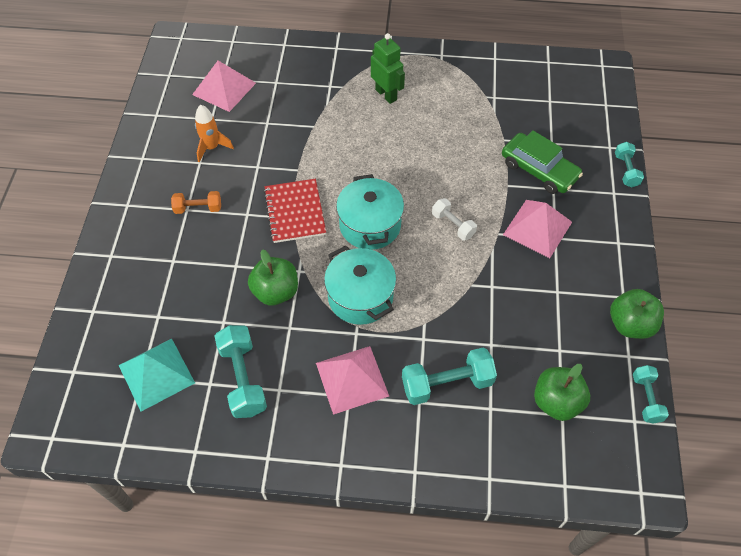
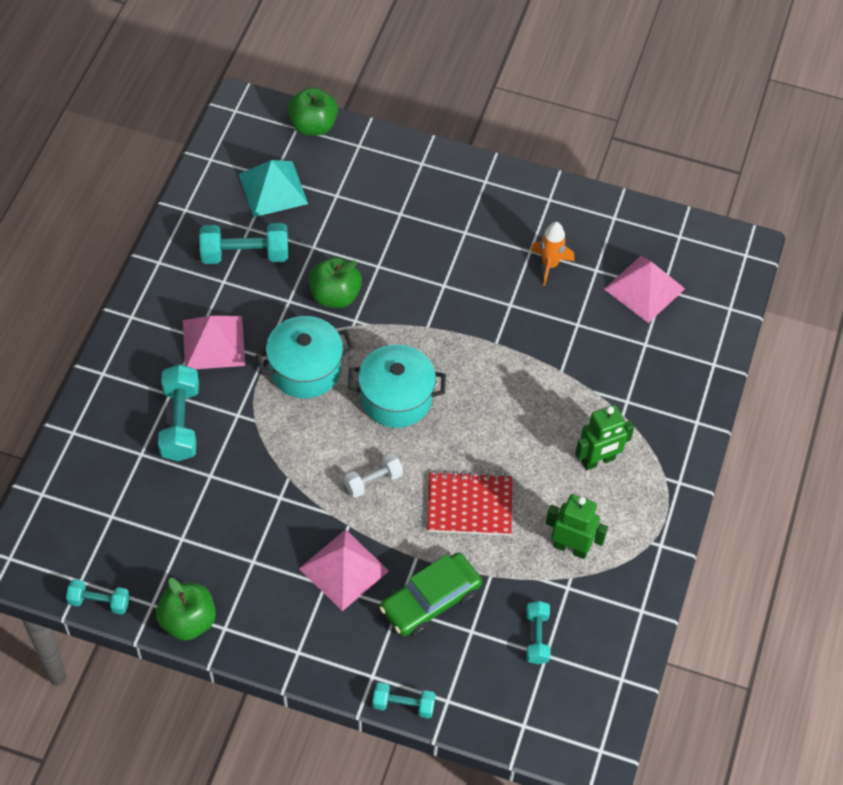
camera: 100 degrees right, 0 degrees up
(198, 208) = (463, 242): orange dumbbell -> none
(295, 212) = (434, 330): red notebook -> red notebook (469, 505)
(463, 99) = (570, 547): none -> green robot
(539, 107) = (536, 637): none -> turquoise dumbbell
(556, 402) = (126, 515): green apple -> green apple (313, 126)

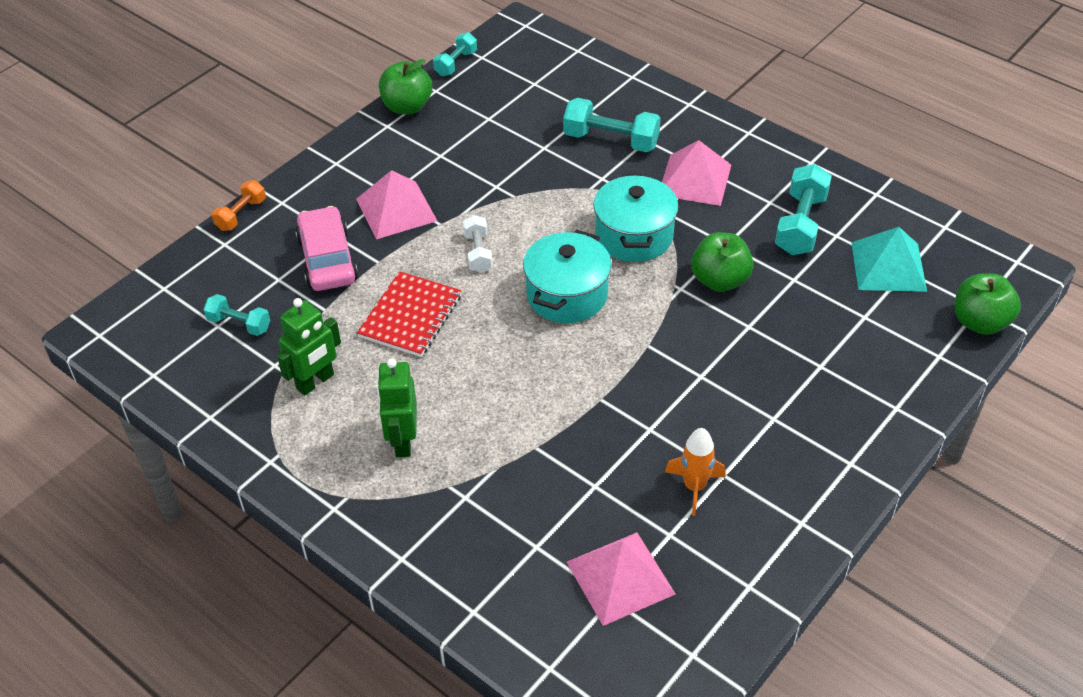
camera: 115 degrees right, 10 degrees down
(403, 705) = (241, 214): turquoise dumbbell -> orange dumbbell
(430, 600) = (327, 259): green car -> pink car

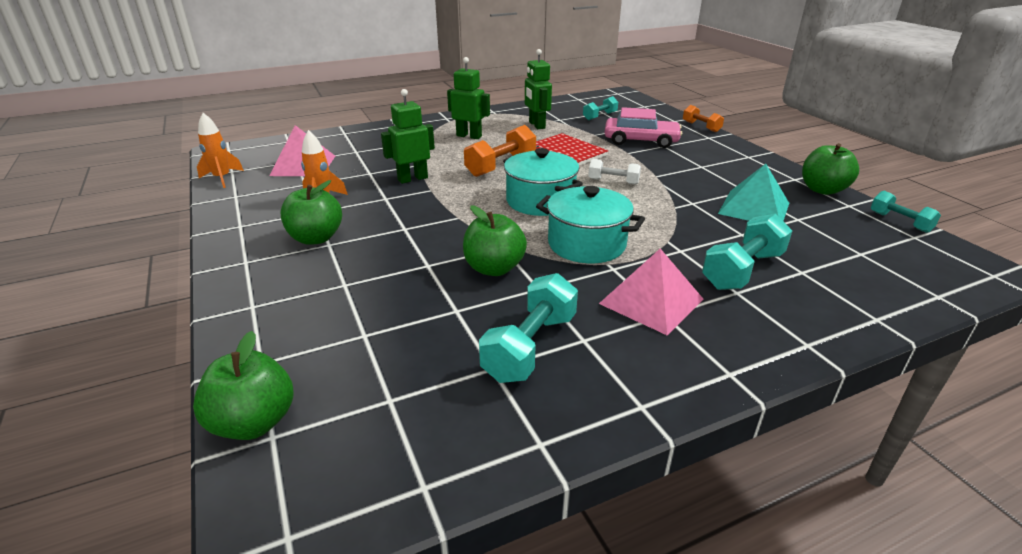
camera: 115 degrees right, 15 degrees down
(396, 209) = (681, 165): pink pyramid -> none
(492, 363) = (501, 166): none -> orange dumbbell
(583, 431) = (412, 179): none -> green robot
(719, 645) = (222, 178): none -> orange rocket
(772, 435) = (316, 238): none -> green apple
(800, 224) = (530, 347): turquoise dumbbell -> turquoise dumbbell turned 75 degrees clockwise
(888, 266) = (409, 387): turquoise pyramid -> turquoise pyramid (754, 208)

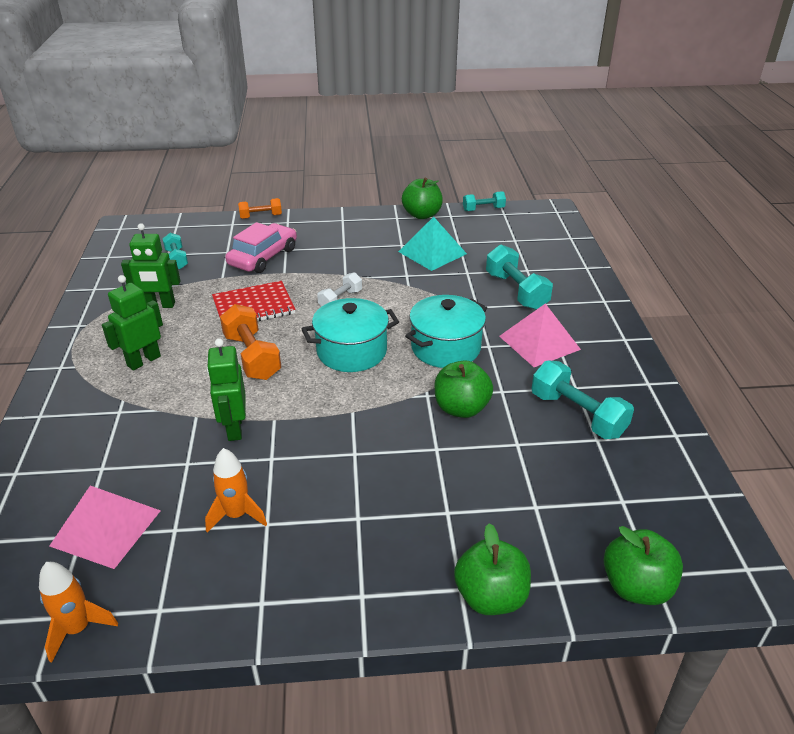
camera: 70 degrees left, 5 degrees up
(316, 238) = (338, 528): green apple -> green apple (490, 596)

